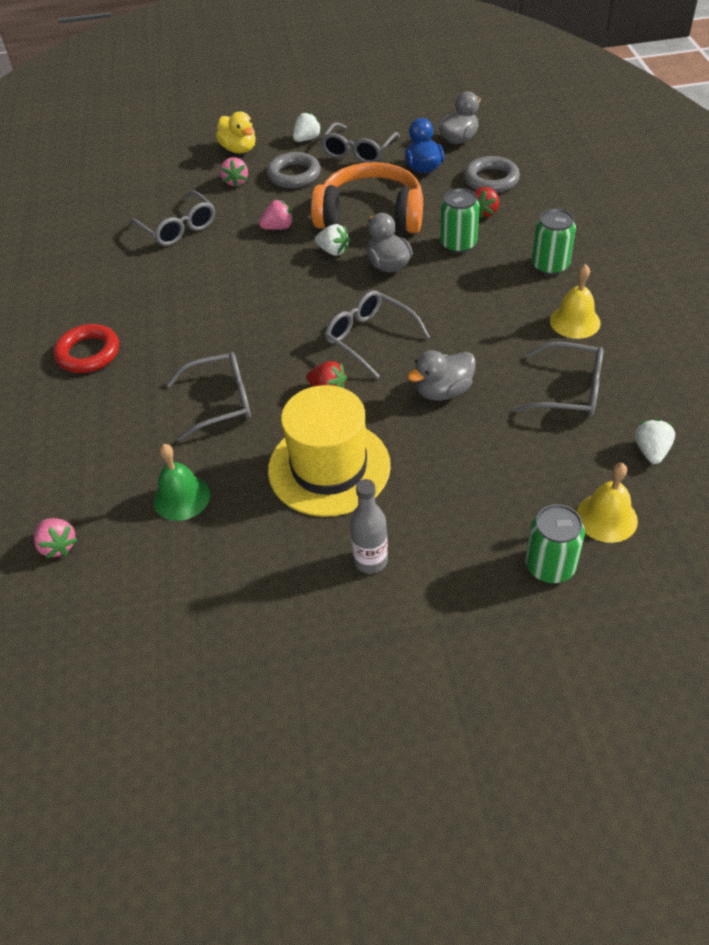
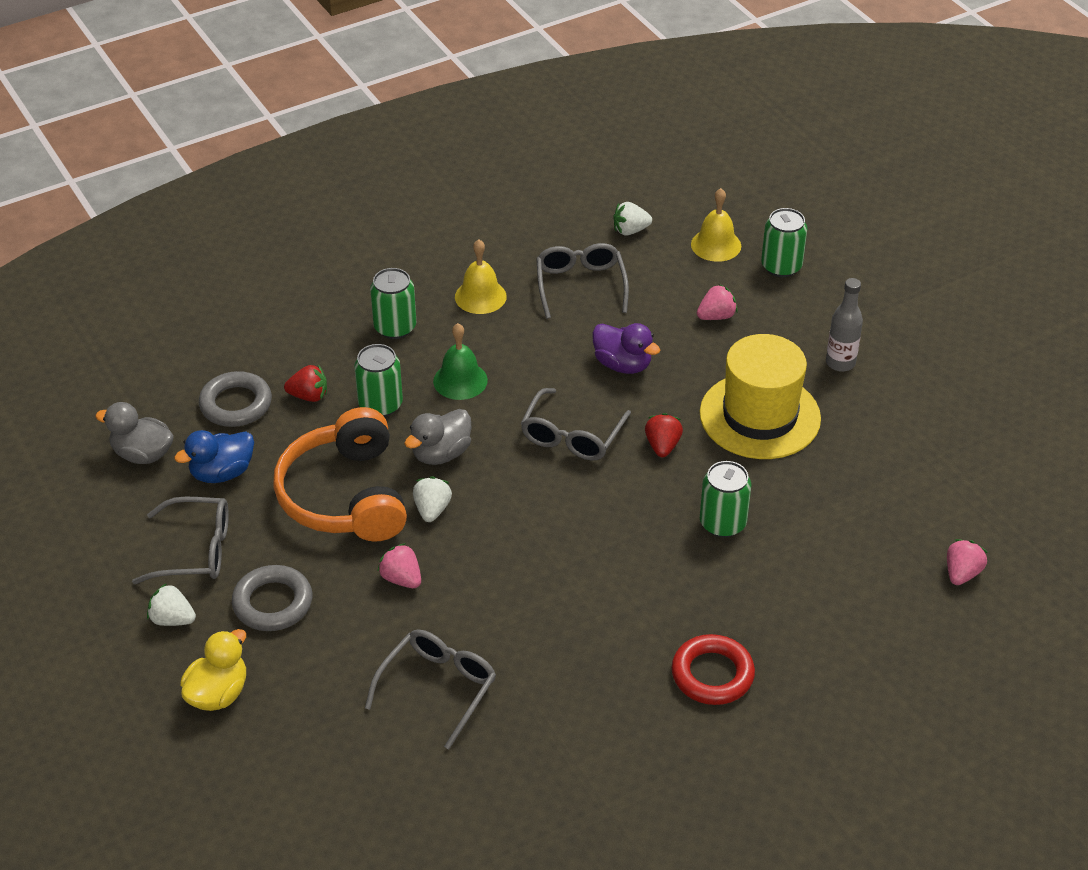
camera: 115 degrees left, 5 degrees down
(181, 497) = (854, 506): green bell -> green bell (460, 380)
(220, 402) = (722, 523): grey glasses -> green can
(236, 181) = (307, 665): pink strawberry -> pink strawberry (716, 316)
(443, 391) = (622, 364): grey duck -> purple duck

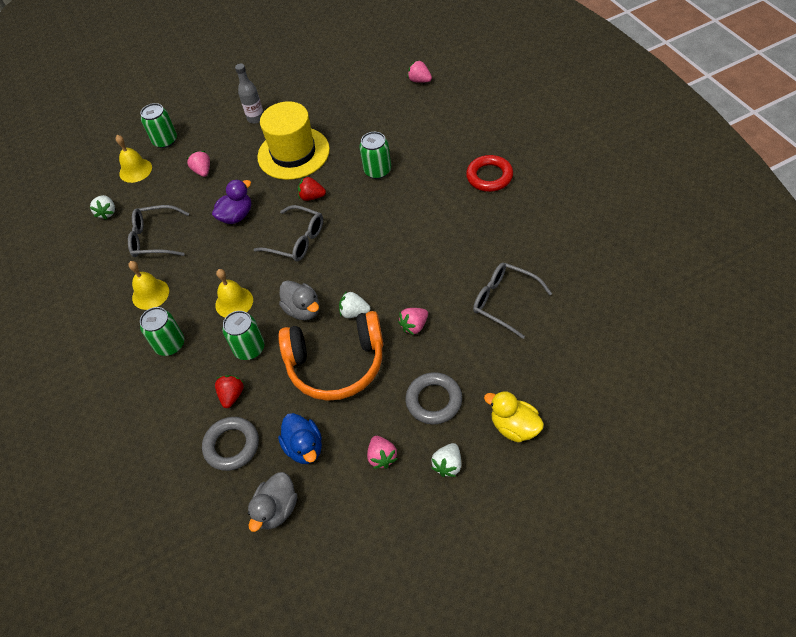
camera: 80 degrees left, 10 degrees up
(196, 550) = (382, 457): grey glasses -> pink strawberry
(460, 380) = (234, 302): green bell -> yellow bell

